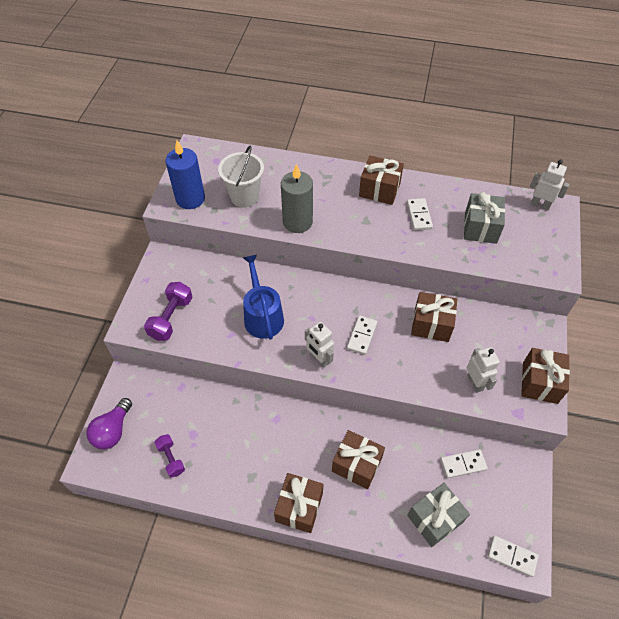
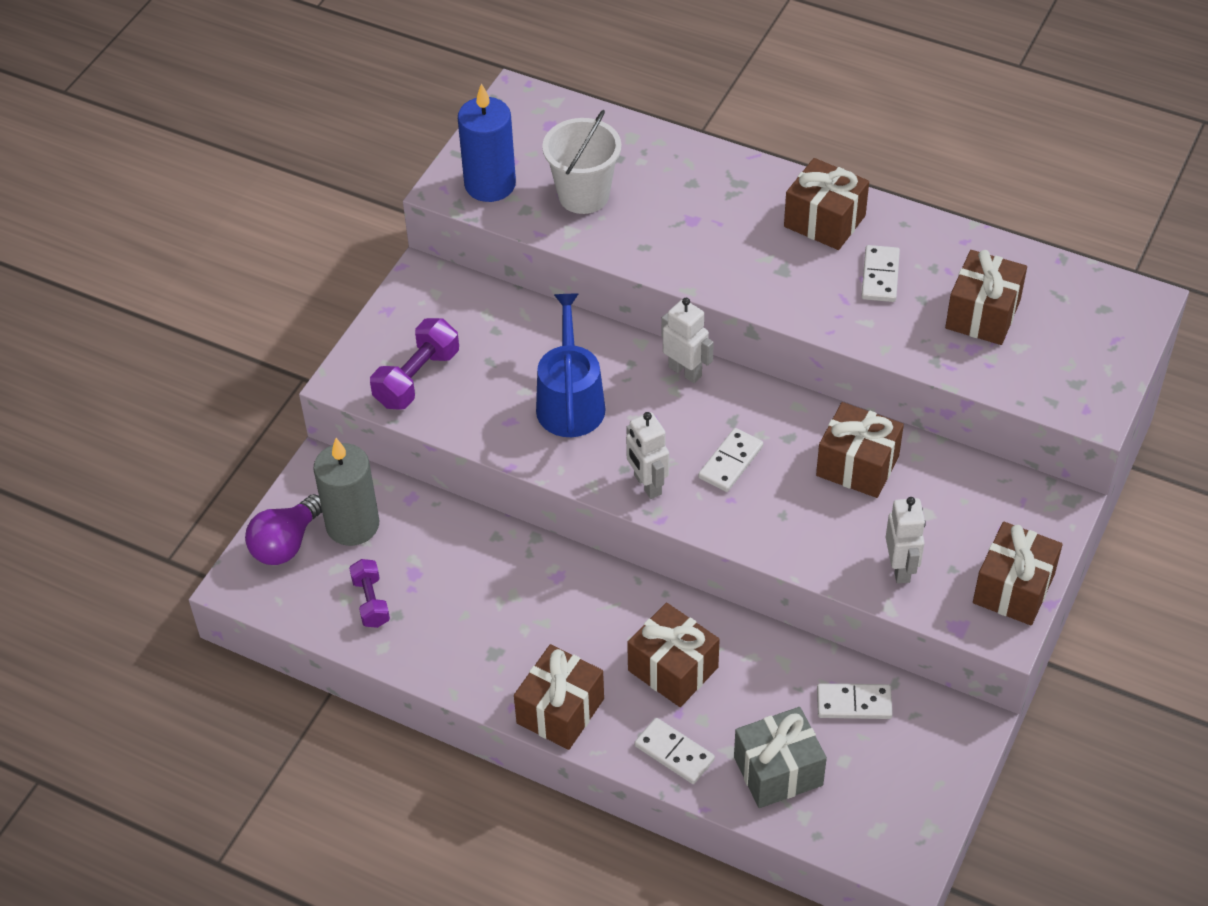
camera: 15 degrees right, 5 degrees down
(297, 222) = (663, 253): grey candle -> grey candle (352, 525)
(480, 228) = (982, 314): grey gift -> brown gift
(512, 556) = (888, 848): white domino -> white domino (674, 753)
(540, 205) = (1108, 293): white robot -> white robot (685, 371)

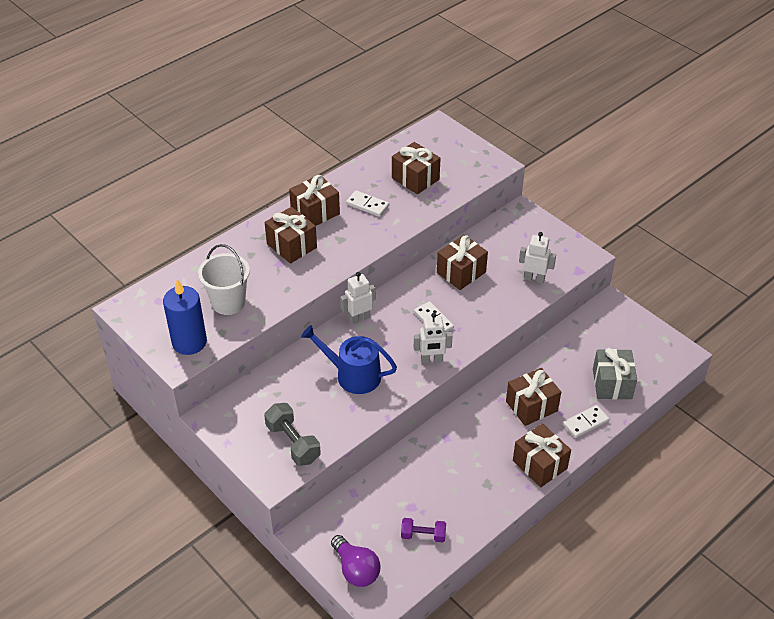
camera: 70 degrees left, 5 degrees down
(352, 525) = (359, 529): grey candle -> none
(417, 378) = (293, 443): purple dumbbell -> grey dumbbell
(854, 703) = (582, 341): white domino -> none
(1013, 588) = (564, 244): brown gift -> brown gift (291, 246)

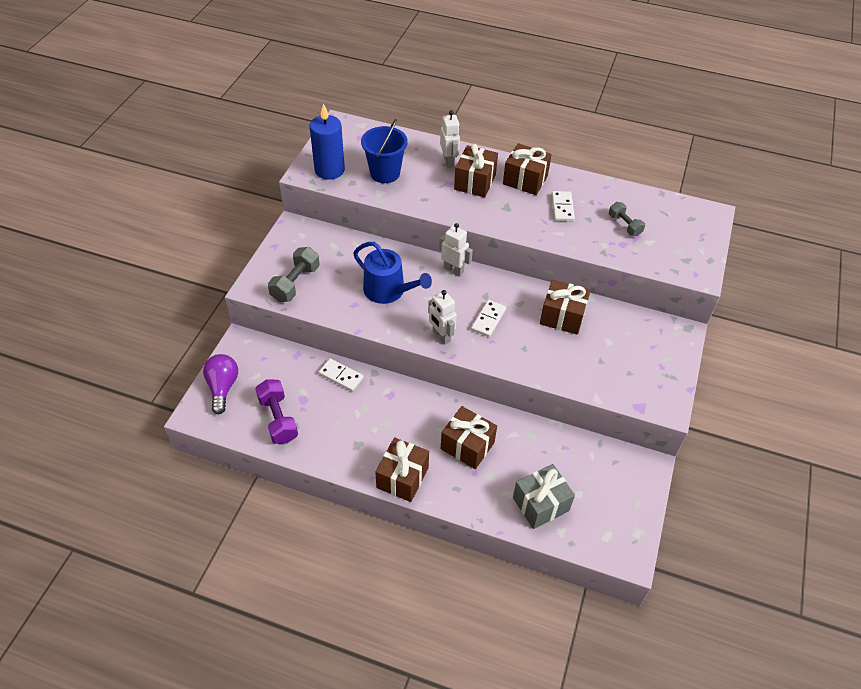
camera: 60 degrees right, 5 degrees up
(228, 302) = (385, 173): white bucket -> blue bucket
(353, 375) = (388, 291): blue watering can -> blue watering can turned 135 degrees clockwise
(356, 569) = (223, 387): purple light bulb -> purple light bulb turned 150 degrees clockwise
(415, 179) = (624, 225): brown gift -> grey dumbbell
(423, 535) = (278, 419): purple dumbbell -> purple dumbbell, size x1.54
(534, 279) = (599, 374): white robot -> white robot (449, 161)
(585, 423) = (476, 498): white domino -> white domino (341, 376)

